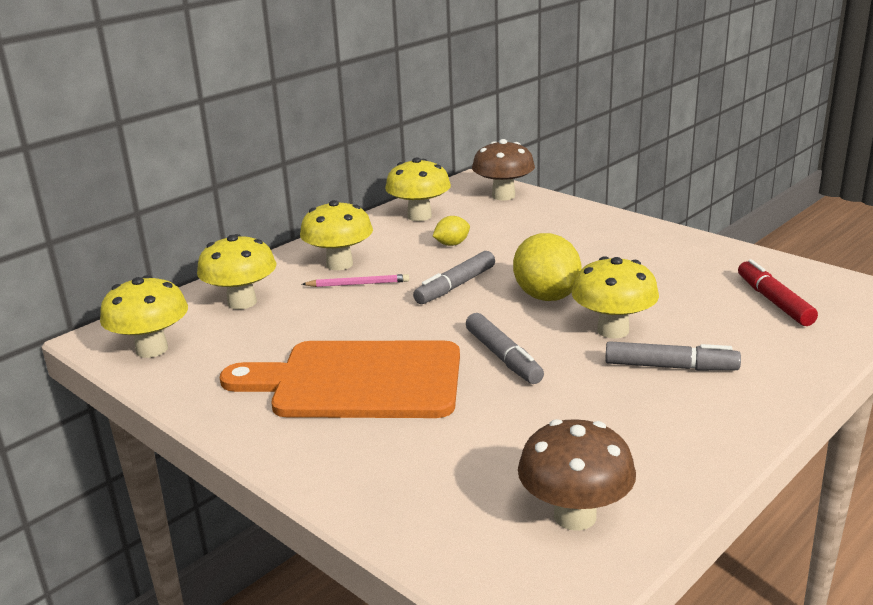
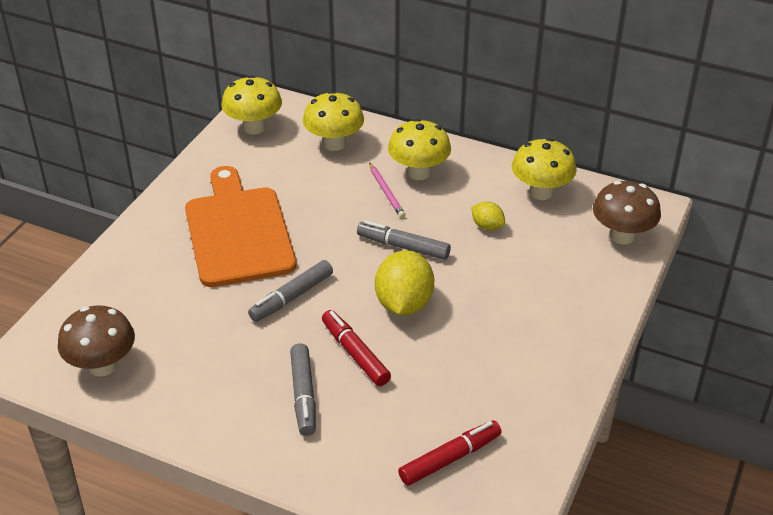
camera: 70 degrees right, 15 degrees up
(546, 296) = (404, 304): yellow lemon -> yellow lemon turned 45 degrees counterclockwise
(613, 330) = (355, 353): yellow mushroom -> red marker

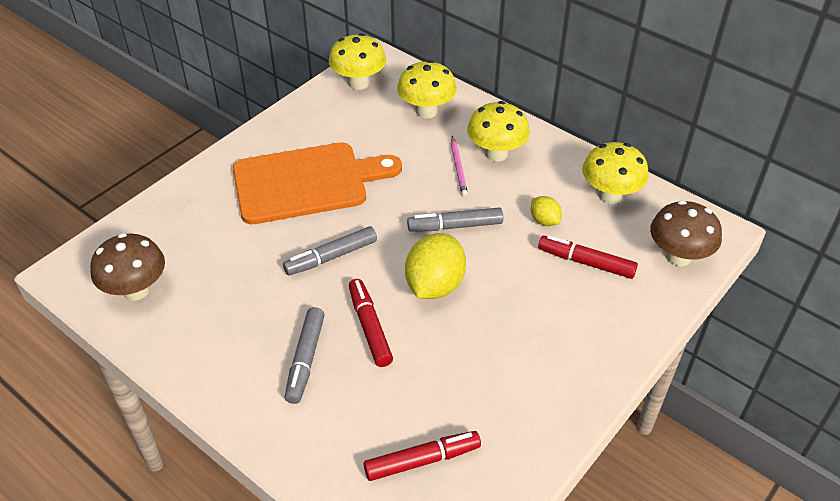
camera: 15 degrees right, 5 degrees up
(238, 232) = (306, 182): orange cutting board -> orange cutting board turned 75 degrees clockwise
(403, 246) = (455, 226): grey marker -> grey marker turned 45 degrees counterclockwise
(539, 256) = (586, 262): none -> red marker

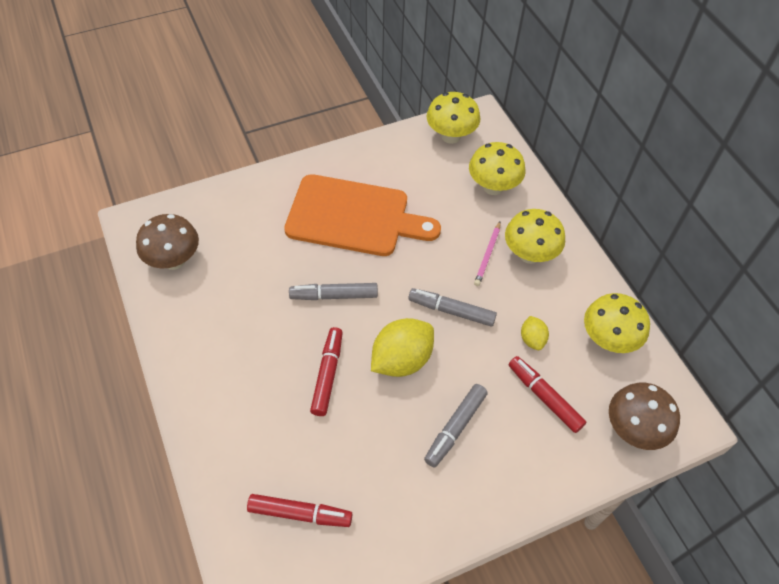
camera: 25 degrees right, 10 degrees up
(305, 360) = (262, 380): grey marker -> grey marker (455, 428)

